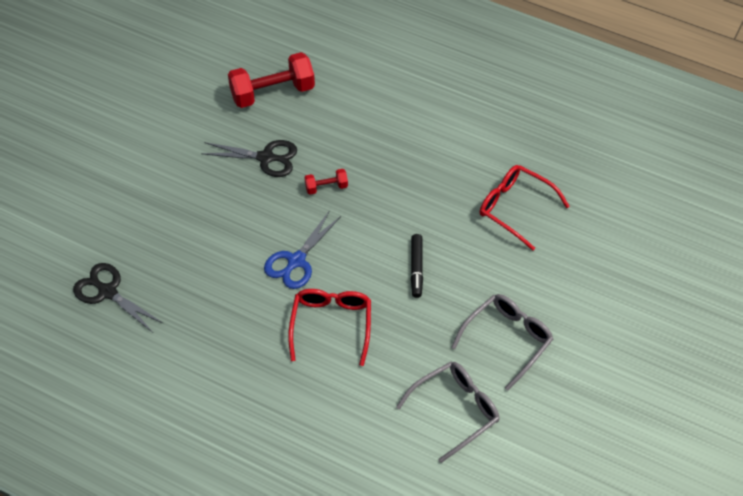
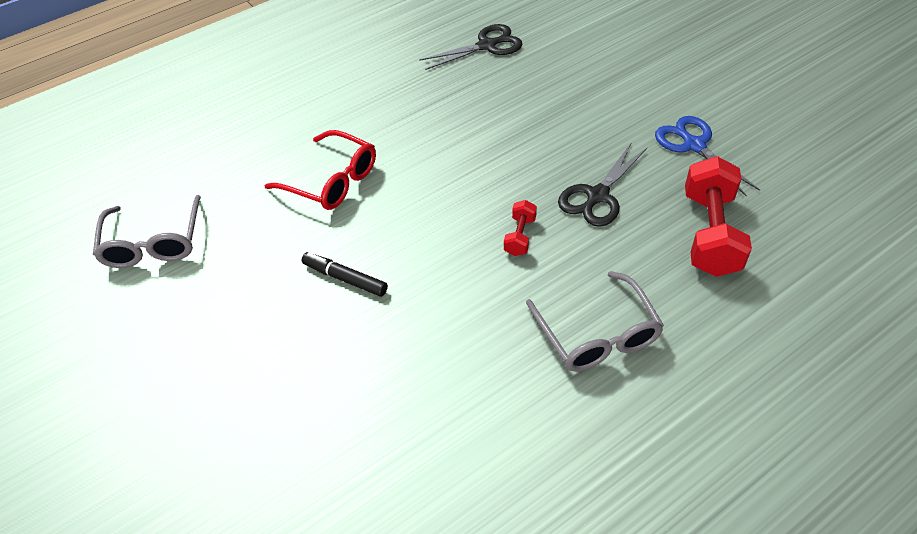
camera: 120 degrees right, 5 degrees down
(296, 261) = (431, 178): blue scissors -> blue scissors (694, 145)
(507, 340) = (185, 326): grey glasses -> grey glasses (597, 334)
(516, 208) = (356, 432): red glasses -> none

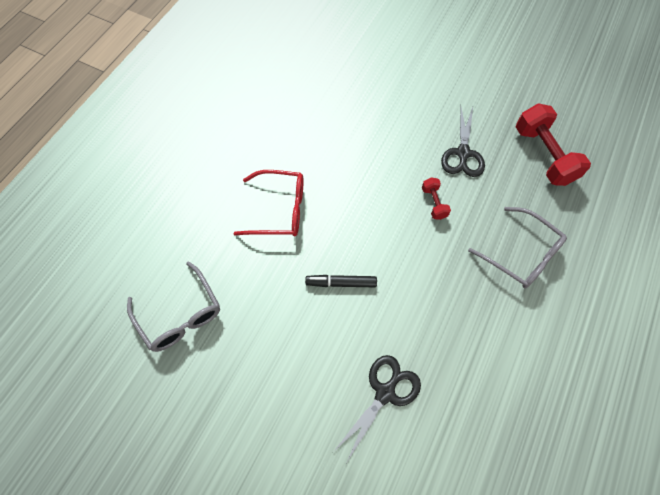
camera: 30 degrees left, 15 degrees up
(487, 45) = (317, 56): black scissors -> black scissors (385, 393)
(694, 145) = (498, 92): blue scissors -> none

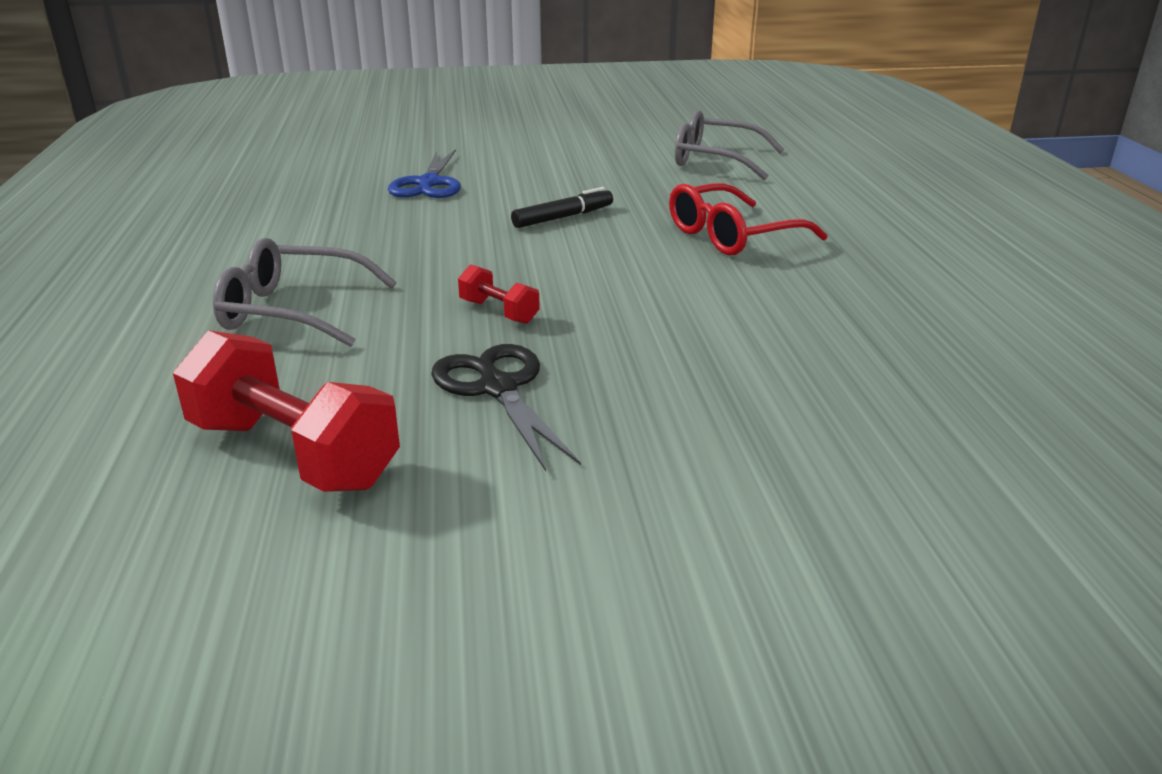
camera: 145 degrees right, 35 degrees down
(385, 393) = (429, 183): black scissors -> blue scissors

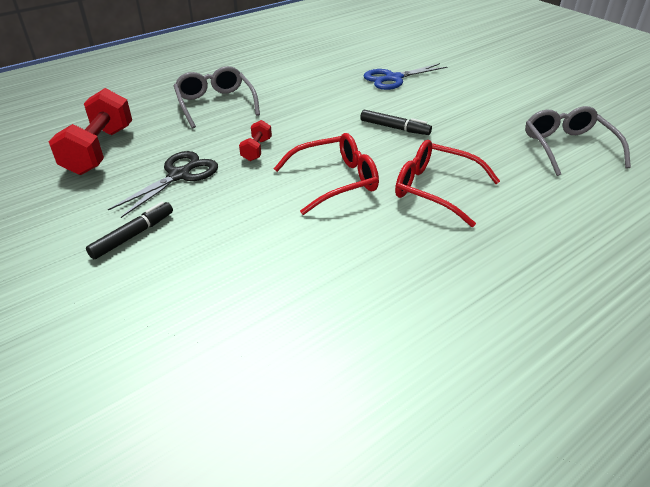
camera: 60 degrees right, 10 degrees up
(643, 463) = (133, 235): none -> black marker
(651, 282) = (334, 181): none -> red glasses

